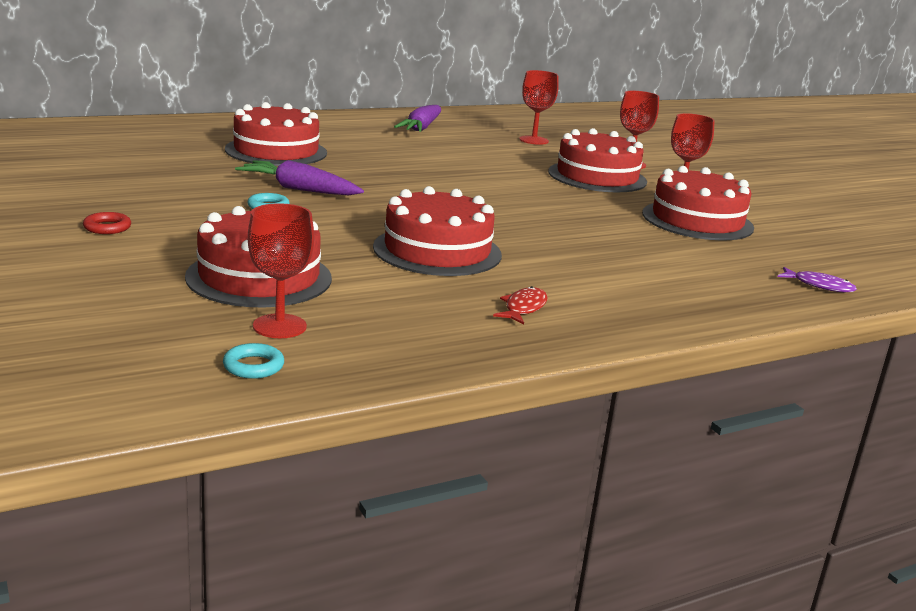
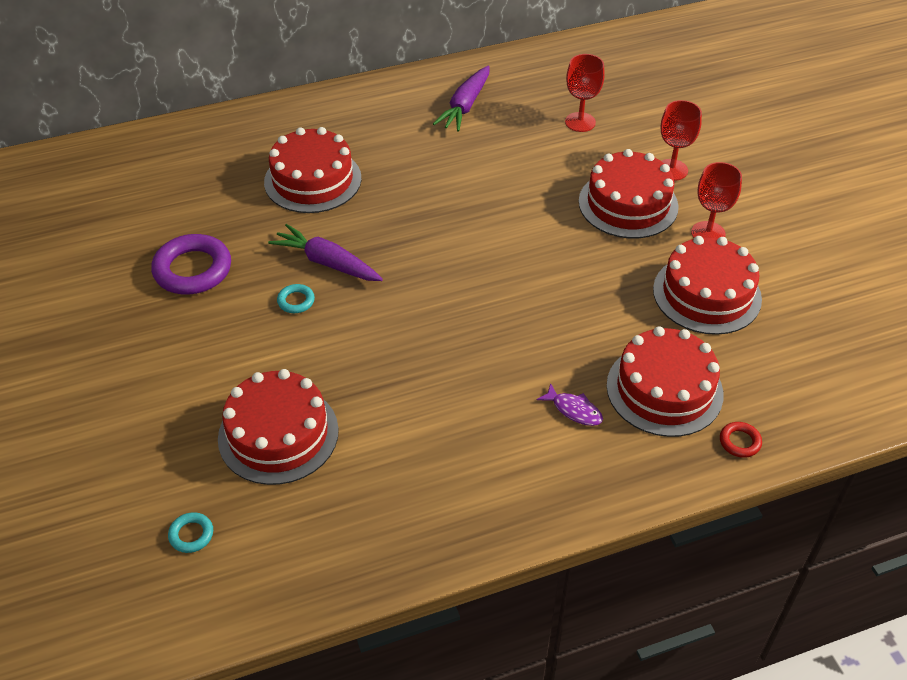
camera: 10 degrees right, 25 degrees up
(107, 227) = (157, 353): red ring -> red ring (739, 442)
(149, 186) = (193, 270): none -> purple ring
(253, 366) = (264, 576): turquoise ring -> turquoise ring (191, 535)
(279, 326) = (288, 514): red goblet -> none
(437, 251) = (438, 375): red cake -> red cake (664, 389)
(523, 308) = (496, 475): red fish -> none
(819, 286) = (787, 419): purple fish -> purple fish (574, 410)

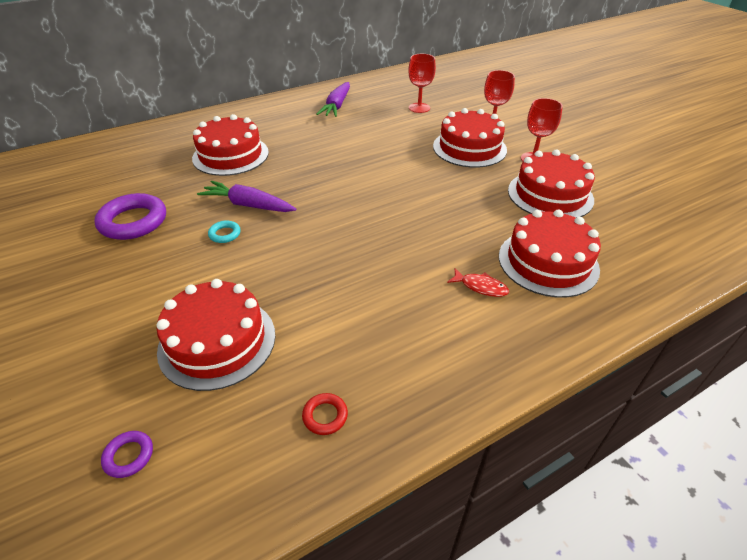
camera: 10 degrees left, 5 degrees down
(191, 535) = (129, 456): turquoise ring -> purple ring
(574, 410) = (480, 287): purple fish -> red fish
(739, 442) = (627, 293): red ring -> red ring (325, 416)

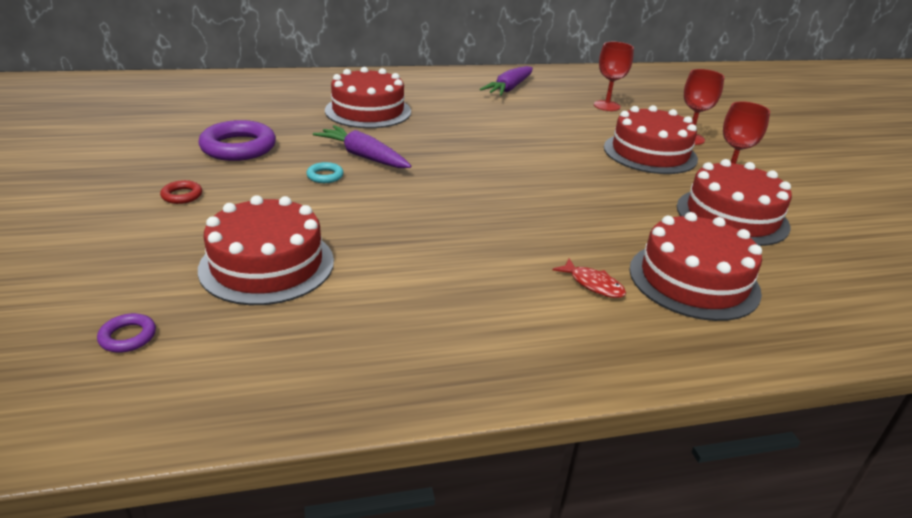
camera: 15 degrees right, 10 degrees down
(325, 416) = (345, 357): red ring -> red ring (182, 195)

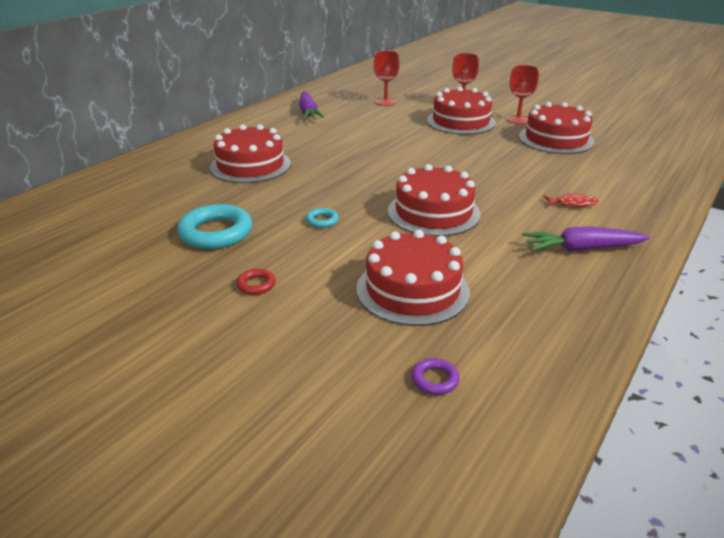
camera: 40 degrees left, 0 degrees up
(238, 147) = (216, 232): purple ring -> turquoise ring
(363, 156) = (317, 196): purple carrot -> purple carrot (582, 249)
(693, 280) = (601, 178): red cake -> red cake (433, 212)

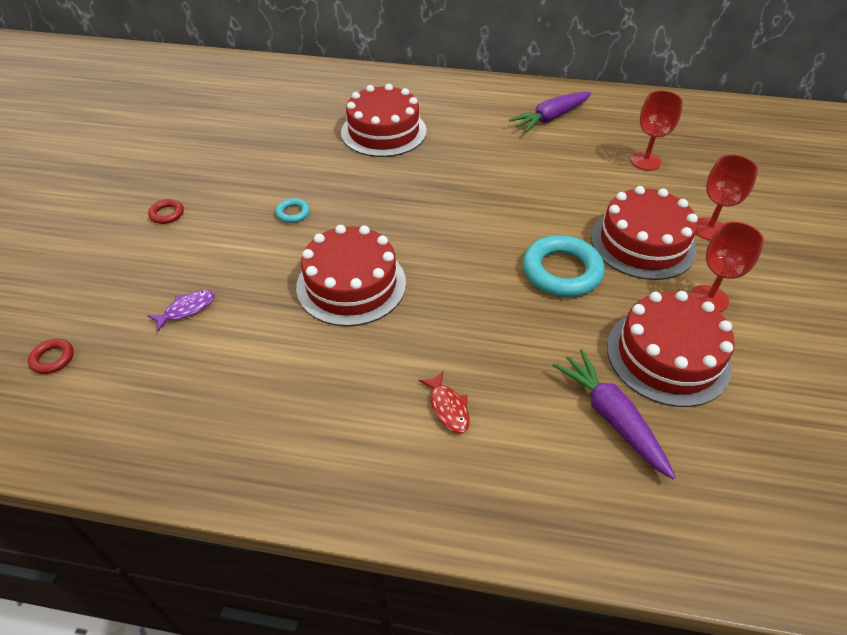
camera: 65 degrees right, 15 degrees up
(216, 232) = (242, 162): turquoise ring -> turquoise ring (561, 271)
(412, 290) = (187, 309): red cake -> purple fish
(434, 379) = (53, 358): purple ring -> red ring
(582, 249) = (323, 434): purple carrot -> purple carrot (611, 417)

